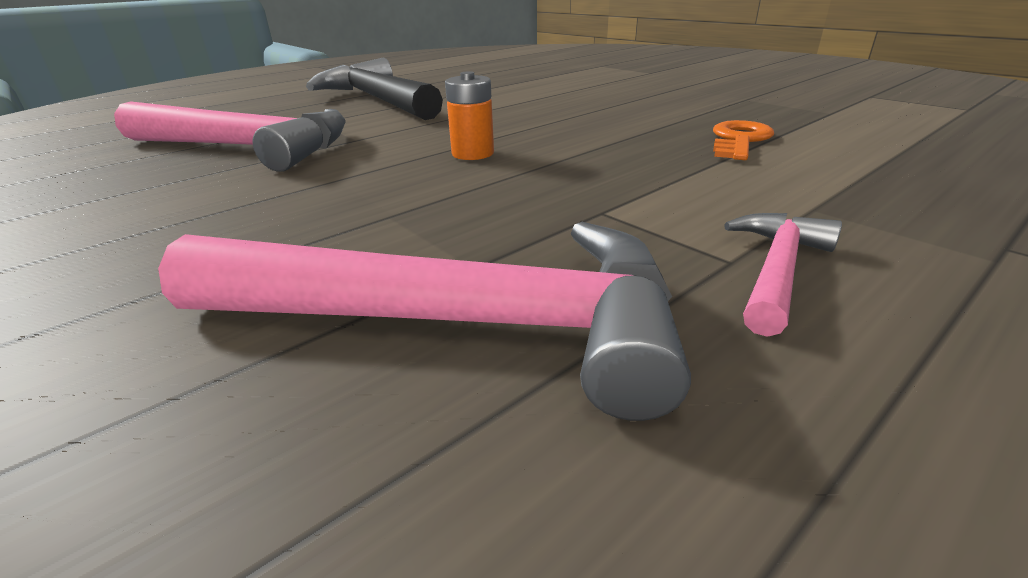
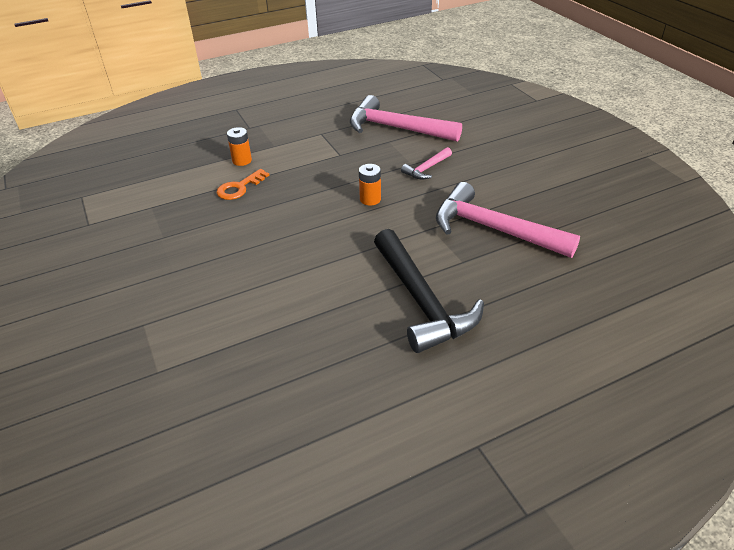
camera: 165 degrees left, 10 degrees up
(777, 271) = (314, 129): pink hammer -> pink hammer (426, 168)
(825, 172) = (242, 160): none -> orange battery

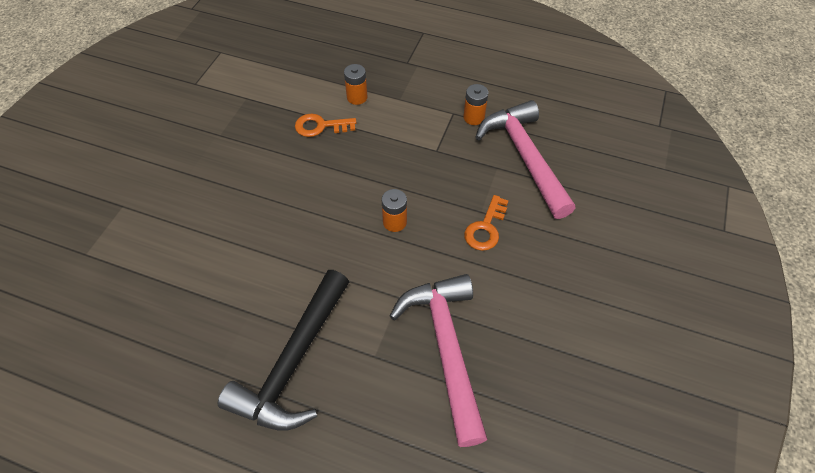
camera: 45 degrees right, 15 degrees up
(337, 128) = (473, 117): none -> orange battery
(426, 168) = (486, 228): pink hammer -> orange key

